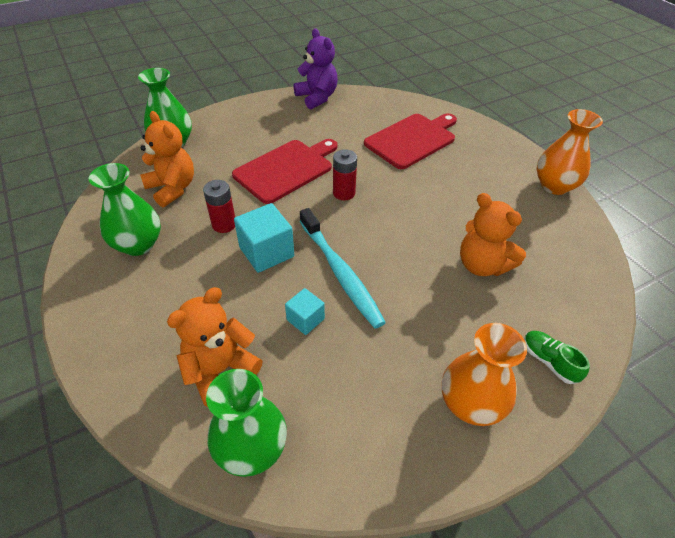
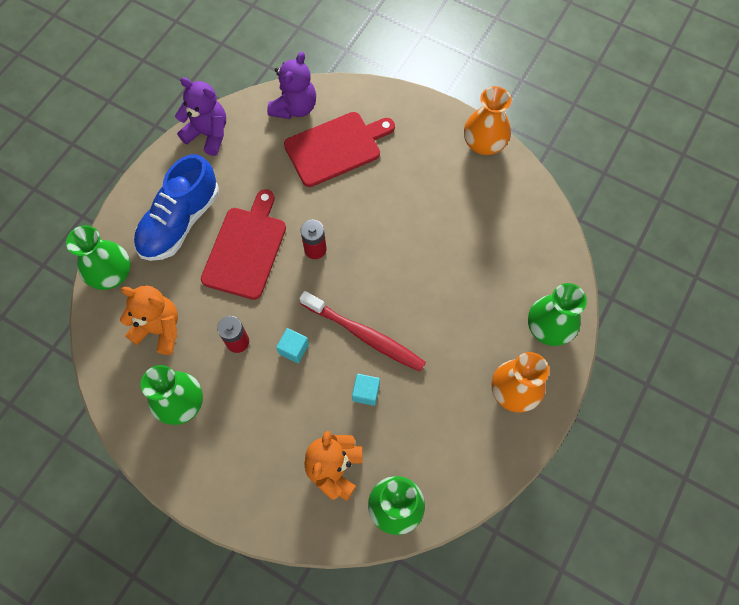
camera: 30 degrees left, 20 degrees up
(251, 134) = (180, 221): none -> blue shoe
(266, 252) = (293, 349): turquoise cube -> turquoise cube, size x0.59
(340, 272) = (364, 335): turquoise toothbrush -> red toothbrush
(396, 106) = (294, 107): none -> purple teddy bear
(412, 140) = (336, 148): red cutting board -> red cutting board turned 45 degrees clockwise
(482, 265) = (466, 266): orange teddy bear -> none
(549, 361) = (548, 328): green shoe -> green vase

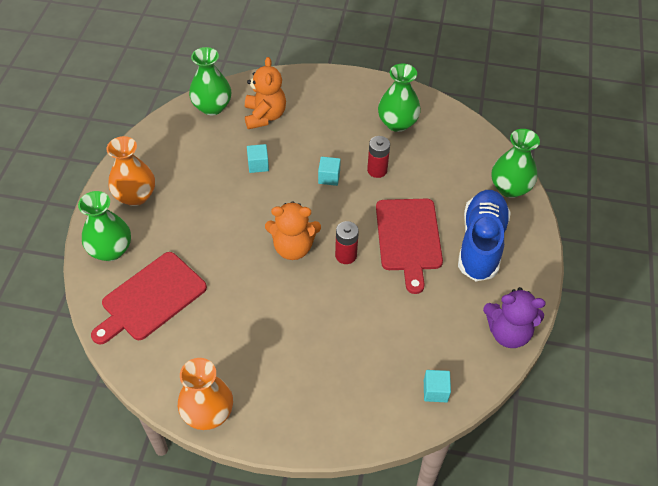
camera: 160 degrees right, 15 degrees down
(159, 329) = (444, 162): orange teddy bear -> orange teddy bear (293, 247)
(294, 107) = (435, 391): purple teddy bear -> turquoise cube
(336, 148) = (369, 358): red cutting board -> red cutting board (151, 298)
(364, 335) = (274, 202): red toothbrush -> none

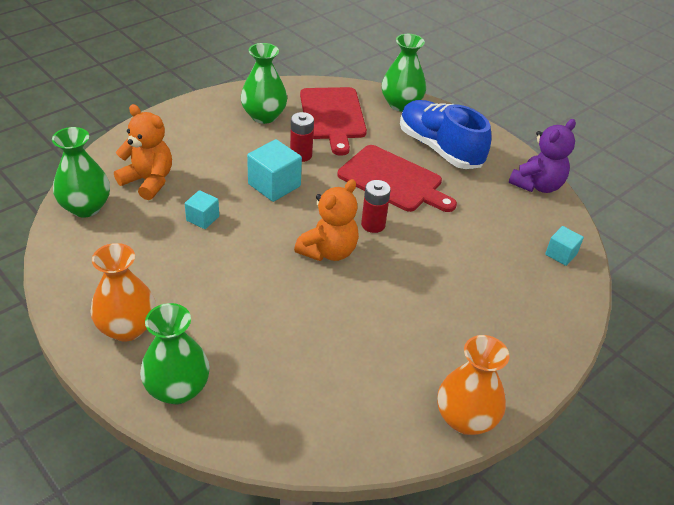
camera: 55 degrees left, 10 degrees down
(151, 298) = (280, 389): red cutting board -> red cutting board (332, 116)
(329, 177) = (274, 185): turquoise cube -> turquoise cube, size x1.68

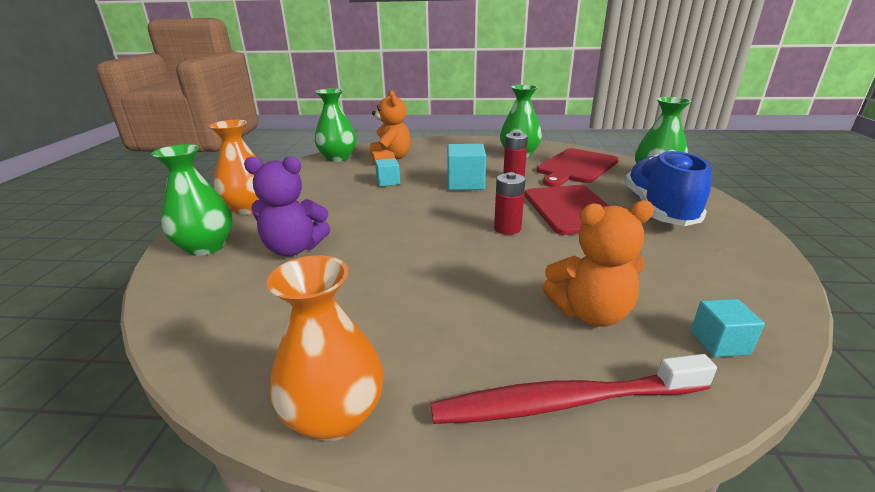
camera: 50 degrees right, 15 degrees down
(328, 251) = (441, 228): orange teddy bear -> orange teddy bear (590, 313)
(537, 185) = (762, 272): purple teddy bear -> purple teddy bear (294, 249)
(540, 334) = (566, 402): none -> red toothbrush

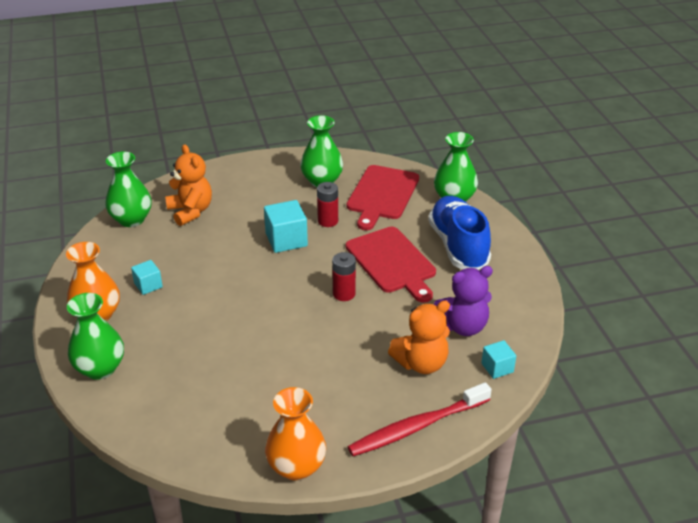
camera: 20 degrees left, 10 degrees up
(294, 249) = (180, 354): purple teddy bear -> purple teddy bear (463, 326)
(388, 182) = (210, 251): turquoise cube -> turquoise cube (148, 285)

